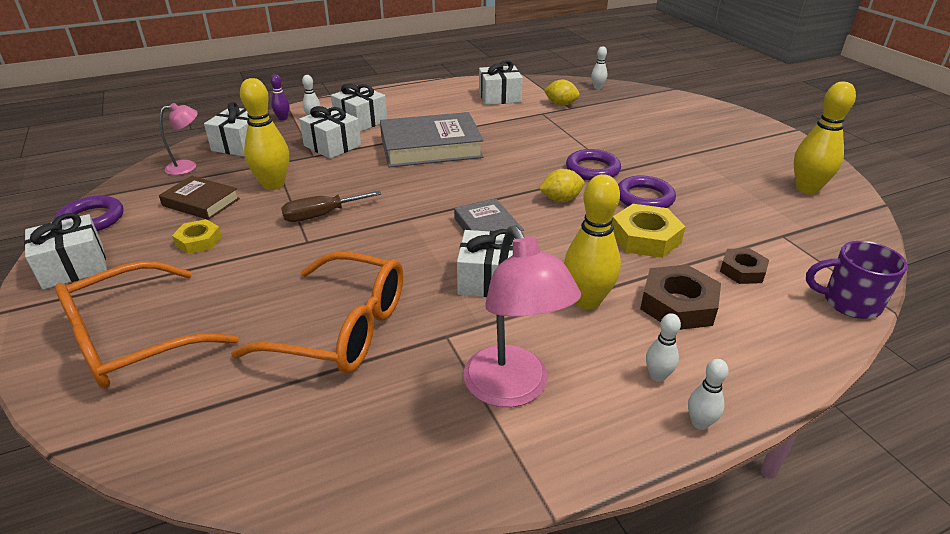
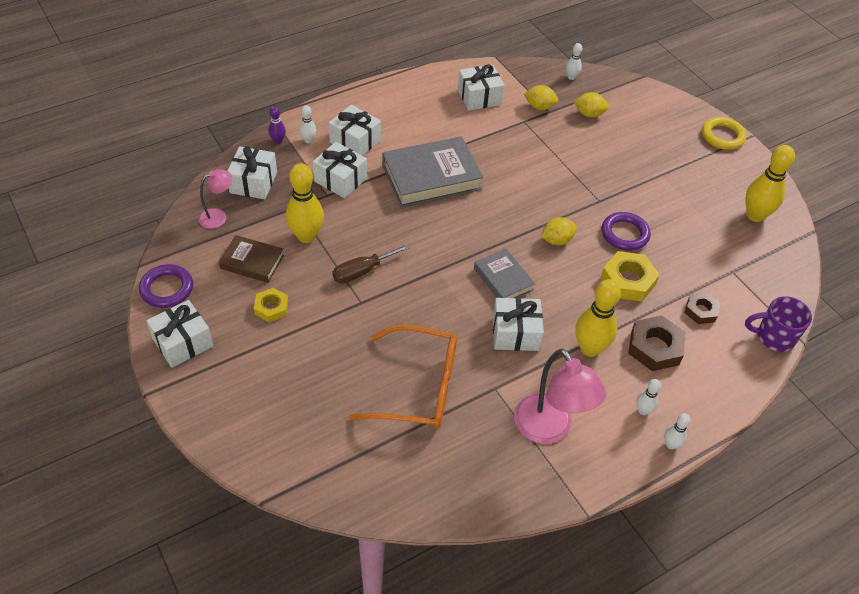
camera: 10 degrees left, 15 degrees up
(134, 339) = (270, 409): orange glasses -> none
(592, 169) = (579, 200): purple ring -> none
(613, 110) = (589, 114): none -> yellow lemon
(761, 129) = (722, 136): none -> yellow ring

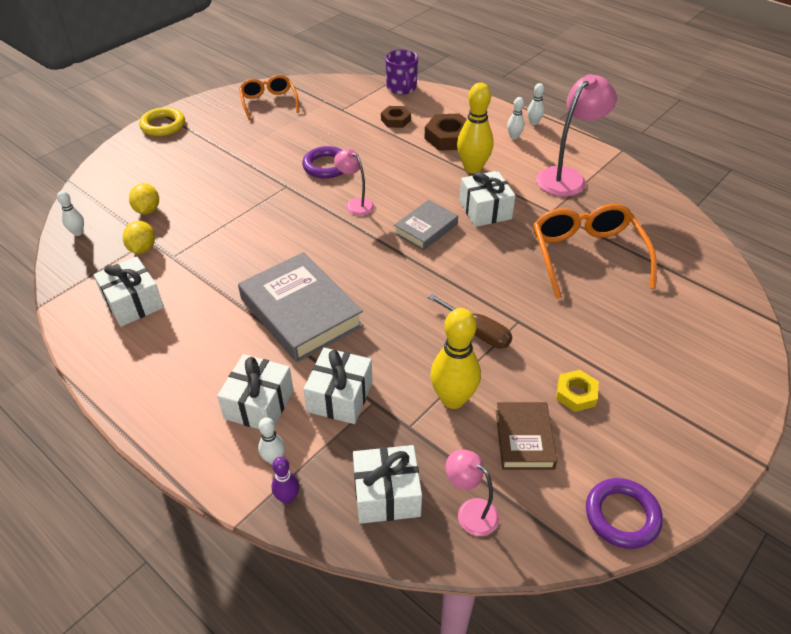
camera: 105 degrees left, 5 degrees down
(183, 342) = (680, 460): white gift -> none
(556, 240) = (355, 204): yellow lemon -> pink lamp
(628, 281) = (384, 158): yellow nut -> none
(755, 215) = (269, 103): yellow bowling pin -> orange glasses

